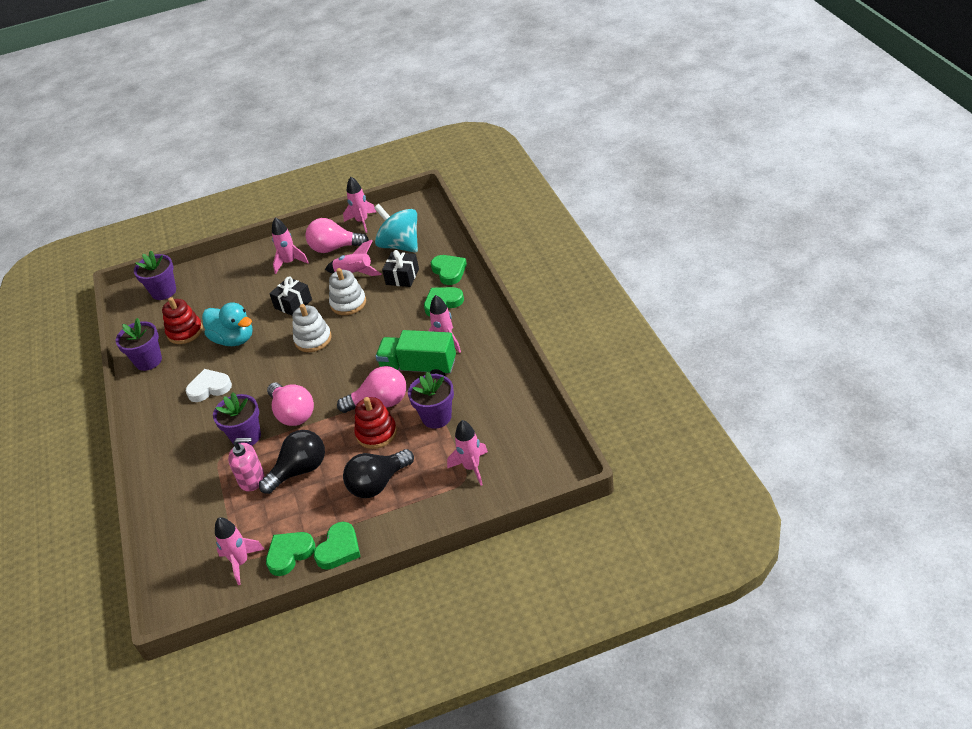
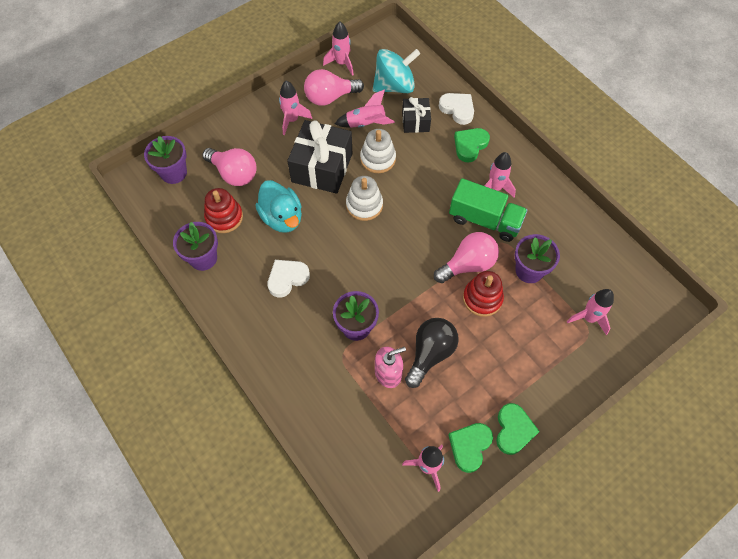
camera: 25 degrees left, 20 degrees up
(234, 339) = (282, 218): turquoise duck -> turquoise duck turned 45 degrees clockwise
(293, 304) = (322, 167): black gift -> black gift, size x1.82
(293, 414) = (389, 292): pink light bulb -> pink light bulb (234, 174)
(378, 484) = (512, 352): black light bulb -> none
(400, 245) = (394, 86): turquoise spinning top -> turquoise spinning top turned 135 degrees clockwise
(419, 368) = (484, 220): green truck -> green truck turned 150 degrees counterclockwise
(449, 271) = (457, 109): green heart -> white heart

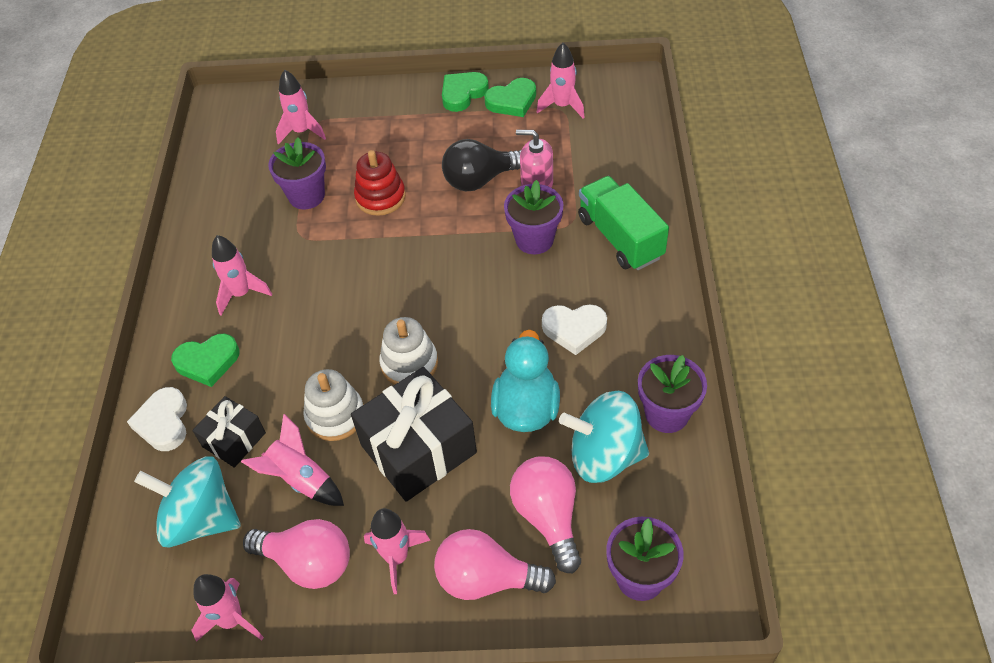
camera: 140 degrees left, 10 degrees down
(224, 217) = (604, 455): red stacking toy -> turquoise spinning top
(468, 265) = (360, 234): pink light bulb -> pink light bulb (486, 579)
(484, 220) = (292, 267): green truck -> green truck (620, 237)

